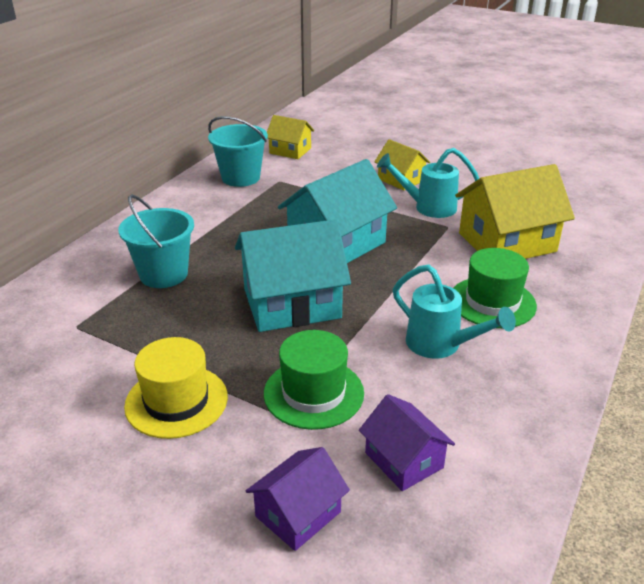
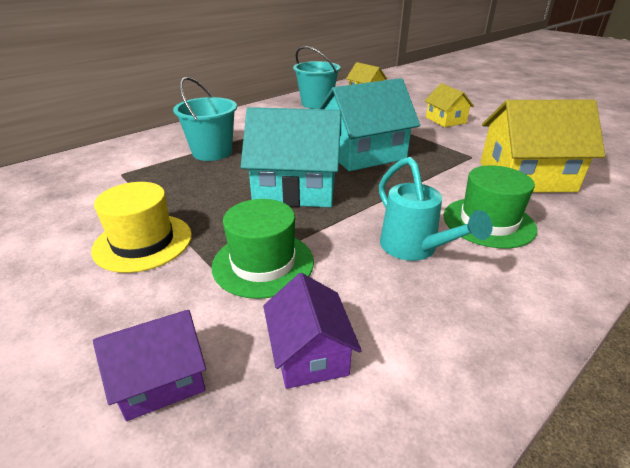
camera: 20 degrees right, 0 degrees up
(427, 207) = (460, 141): turquoise watering can -> none

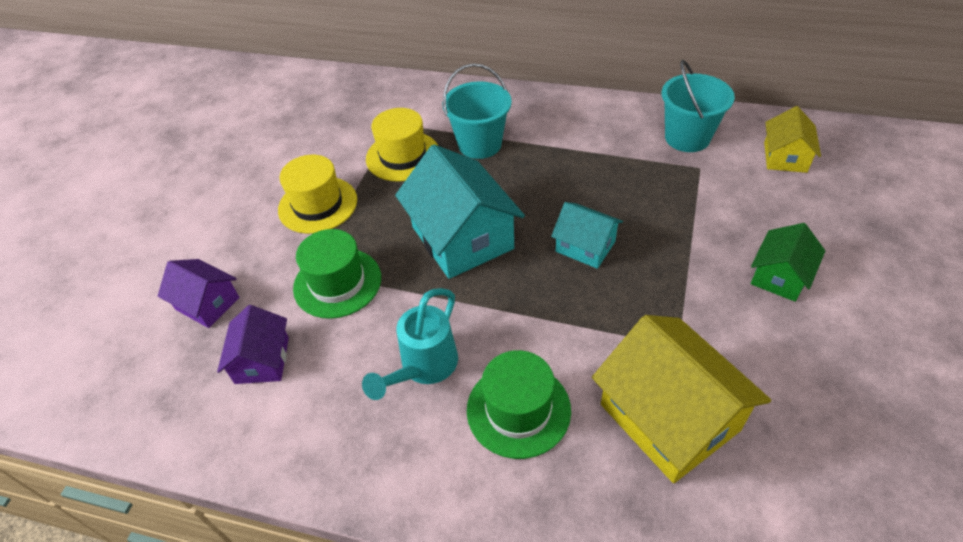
camera: 60 degrees right, 15 degrees up
(165, 182) = (403, 156): none -> yellow hat
(310, 353) = (262, 360): purple house -> purple house turned 45 degrees counterclockwise
(363, 153) = (585, 246): turquoise house -> turquoise house, size x0.55
(445, 120) = (780, 276): yellow house -> green house

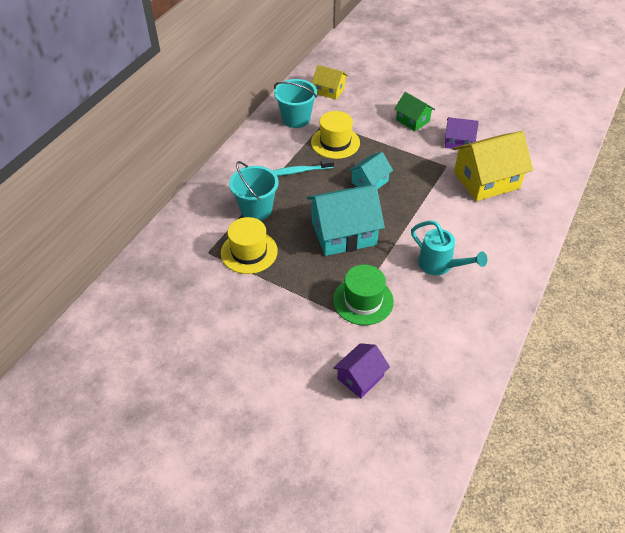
camera: 80 degrees left, 0 degrees up
(262, 360) = (418, 344): purple house -> purple house (458, 142)
(318, 205) = (281, 306): yellow hat -> yellow hat (335, 142)
(518, 410) = (474, 231): green hat -> none
(572, 166) = (299, 171): none -> turquoise toothbrush

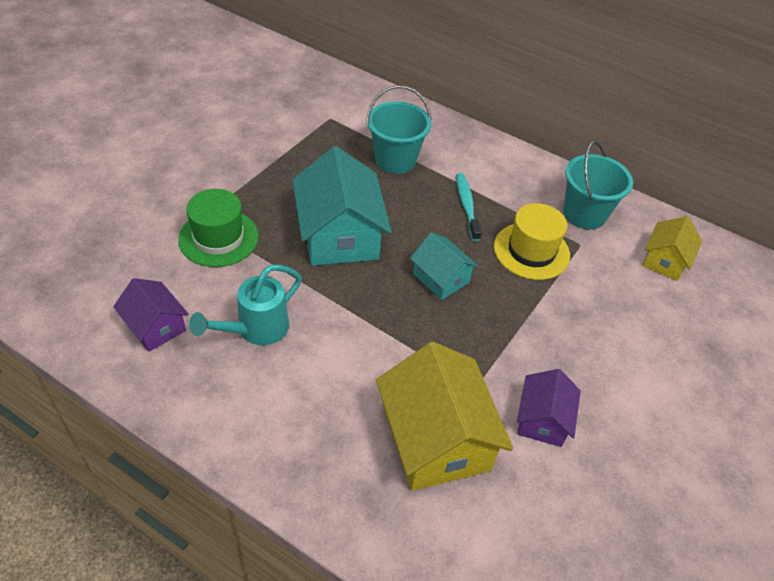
camera: 90 degrees right, 0 degrees up
(249, 252) = (323, 149): yellow hat -> none
(360, 377) = (108, 219): purple house -> purple house (155, 326)
(412, 120) = (598, 361): green house -> none

